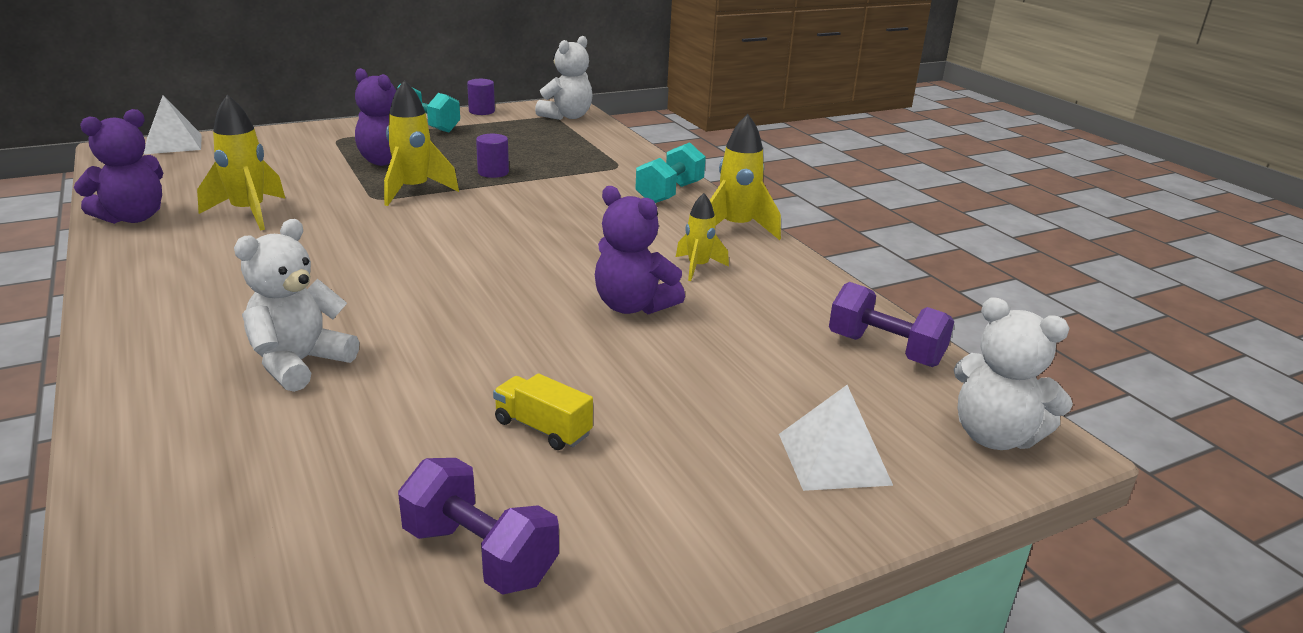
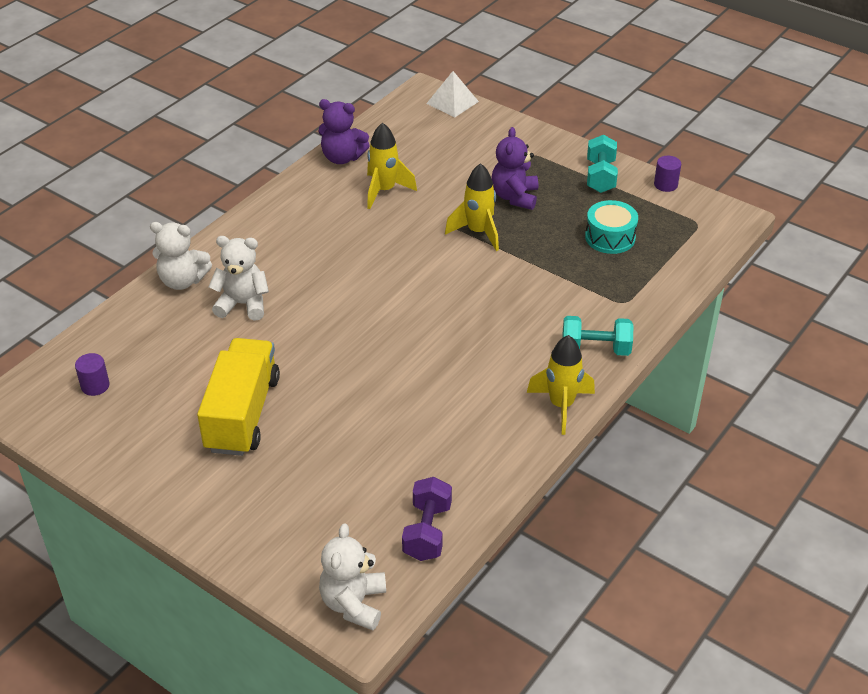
camera: 65 degrees right, 15 degrees up
(479, 555) = (140, 434): purple dumbbell -> none
(493, 172) = (545, 249): purple cylinder -> purple cylinder (95, 386)
(519, 146) = (610, 237): none -> turquoise drum
(542, 428) = (242, 414): yellow truck -> yellow truck, size x2.26
(567, 116) = (708, 230): white teddy bear -> white teddy bear (182, 281)
(633, 306) = (396, 397): purple teddy bear -> none
(698, 267) = (476, 407): yellow rocket -> none
(834, 458) = (285, 535): white pyramid -> none

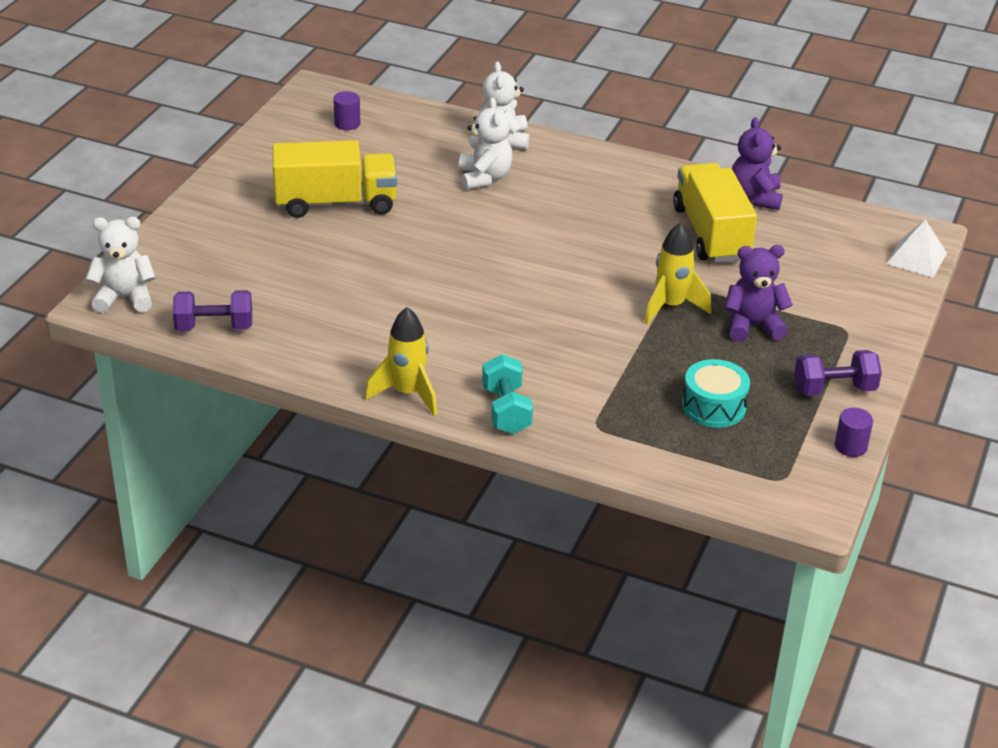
camera: 75 degrees right, 5 degrees down
(384, 191) = (711, 233): yellow rocket -> yellow truck
(600, 176) = (834, 389): turquoise dumbbell -> purple dumbbell

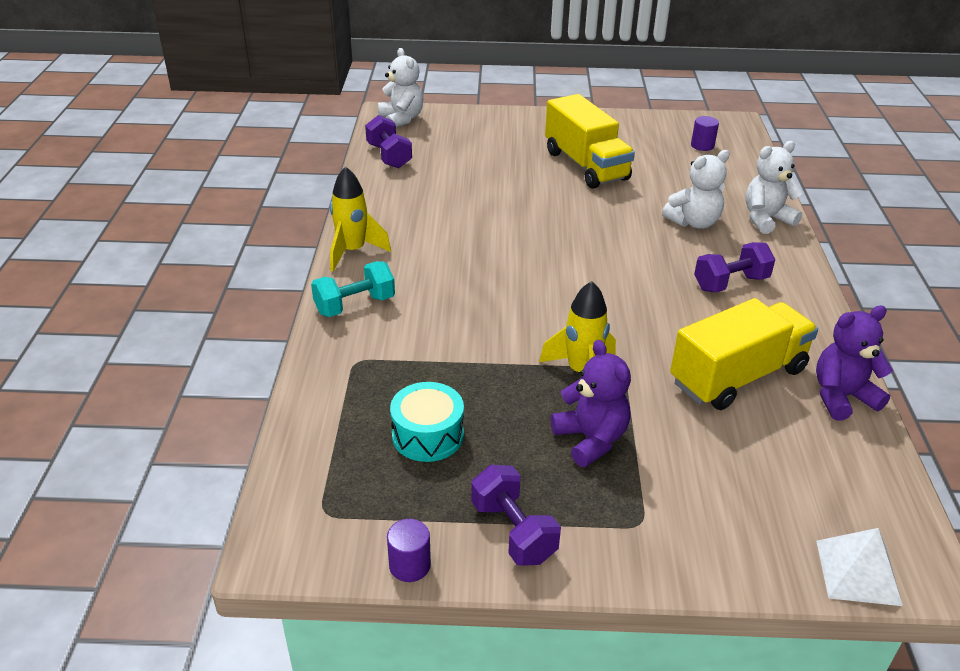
camera: 70 degrees right, 0 degrees up
(589, 193) = (730, 283): none -> purple dumbbell

